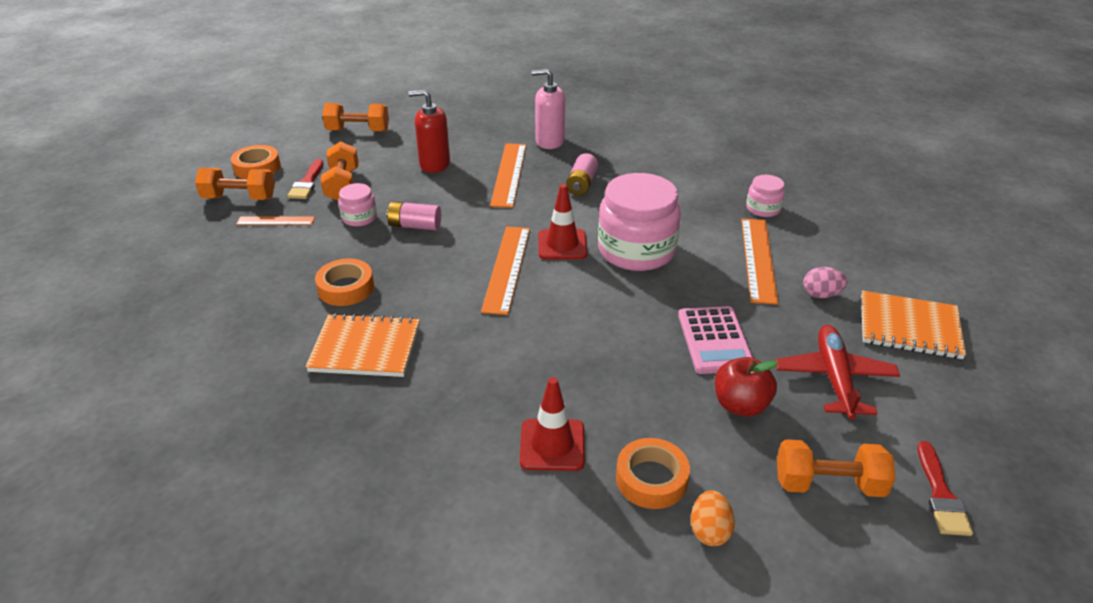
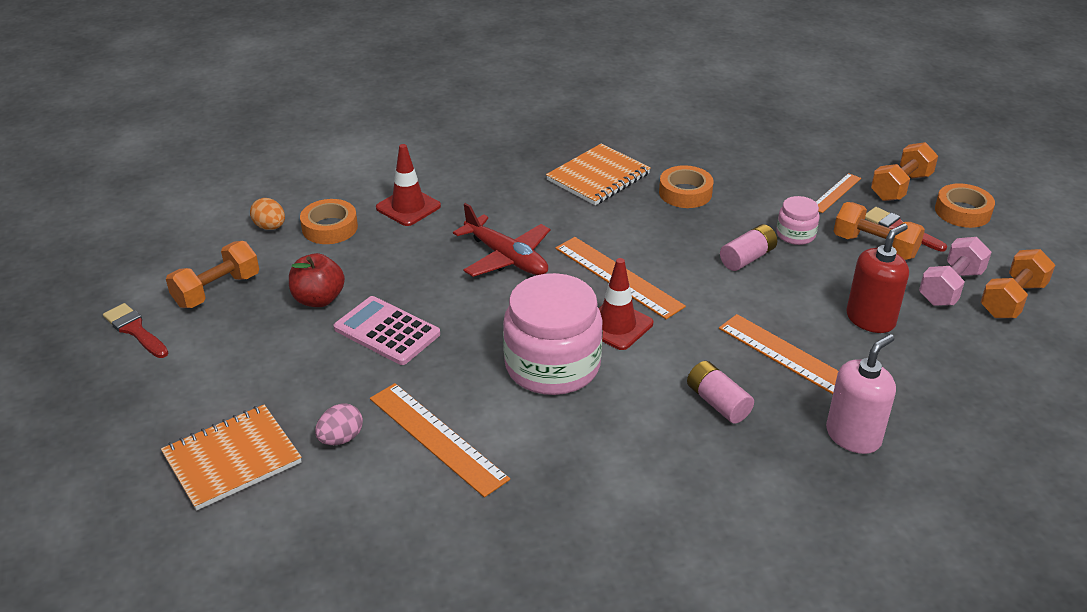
camera: 130 degrees right, 0 degrees up
(366, 150) = (950, 287): none -> pink dumbbell
(763, 209) = (507, 517): pink jar -> none
(834, 378) = (266, 363): red plane -> red plane (506, 258)

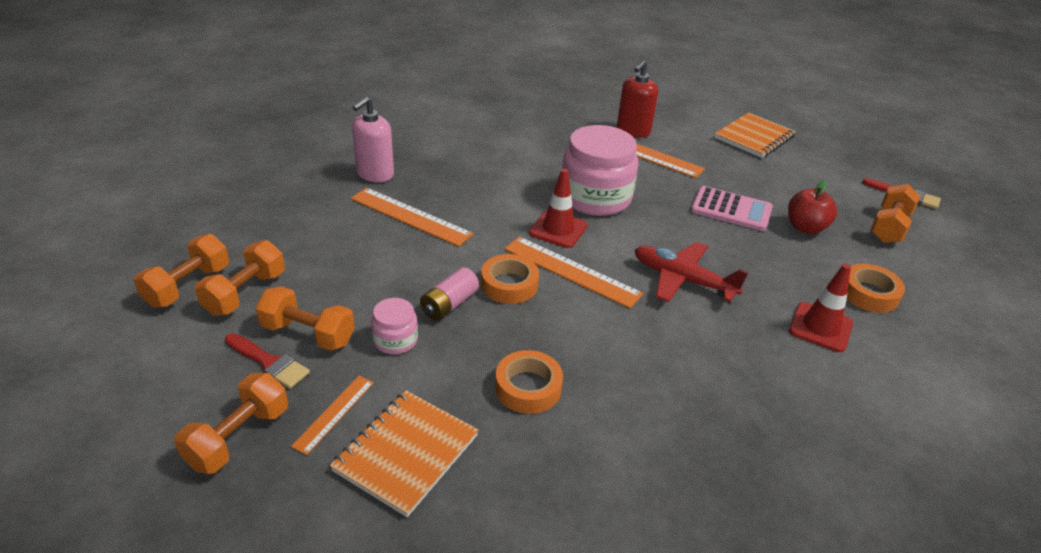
camera: 165 degrees right, 0 degrees up
(270, 227) = (922, 288): orange egg -> none
(341, 438) = (703, 150): pink egg -> none
(598, 177) = (642, 401): orange notebook -> orange notebook (406, 453)
(717, 403) = (469, 185): pink battery -> none
(870, 319) = (338, 254): red soap dispenser -> red soap dispenser (633, 131)
(950, 287) = (245, 293): pink dumbbell -> orange dumbbell
(962, 212) = (173, 401): orange tape -> orange tape (509, 285)

